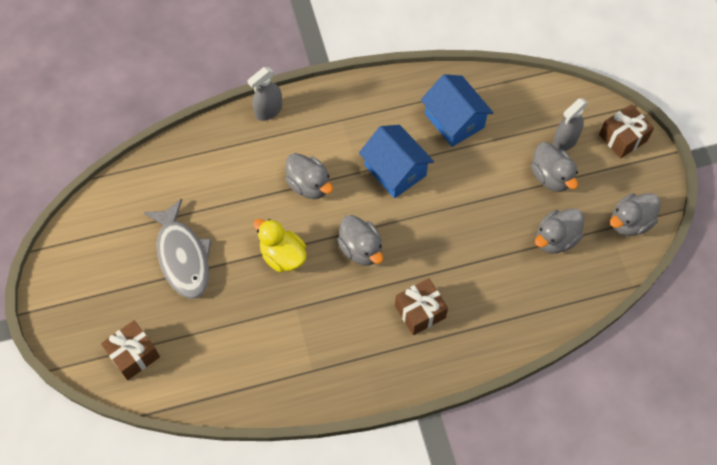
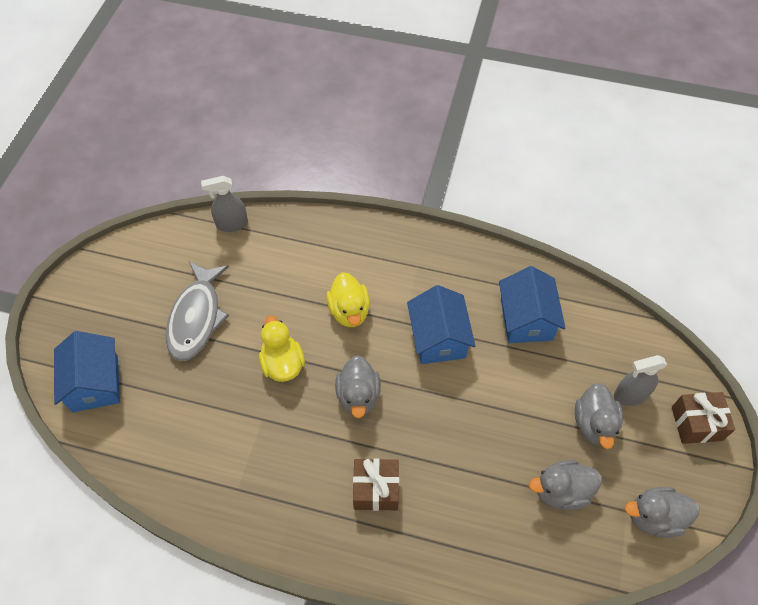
camera: 30 degrees right, 5 degrees down
(133, 355) = (95, 383): brown gift -> blue house
(268, 111) = (356, 227): grey spray bottle -> grey spray bottle (232, 224)
(309, 185) = (349, 311): grey duck -> yellow duck

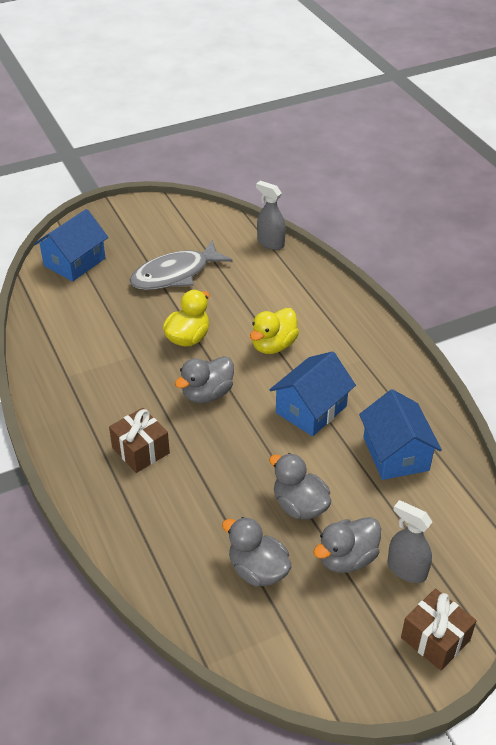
camera: 50 degrees right, 15 degrees down
(526, 319) = (396, 454): blue house -> blue house turned 60 degrees counterclockwise
(654, 517) = (302, 655): grey duck -> grey duck (299, 506)

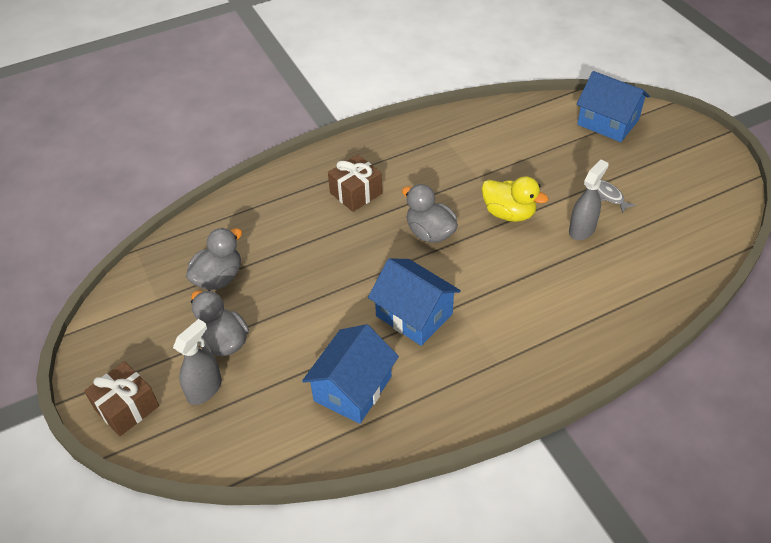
camera: 90 degrees right, 5 degrees up
(175, 274) = (609, 196): grey fish -> grey fish, size x0.42
(270, 243) = (694, 274): grey spray bottle -> grey spray bottle (582, 229)
(273, 345) = (508, 282): yellow duck -> none
(299, 506) = (287, 306): grey duck -> none
(396, 454) = (352, 388): blue house -> blue house turned 45 degrees counterclockwise

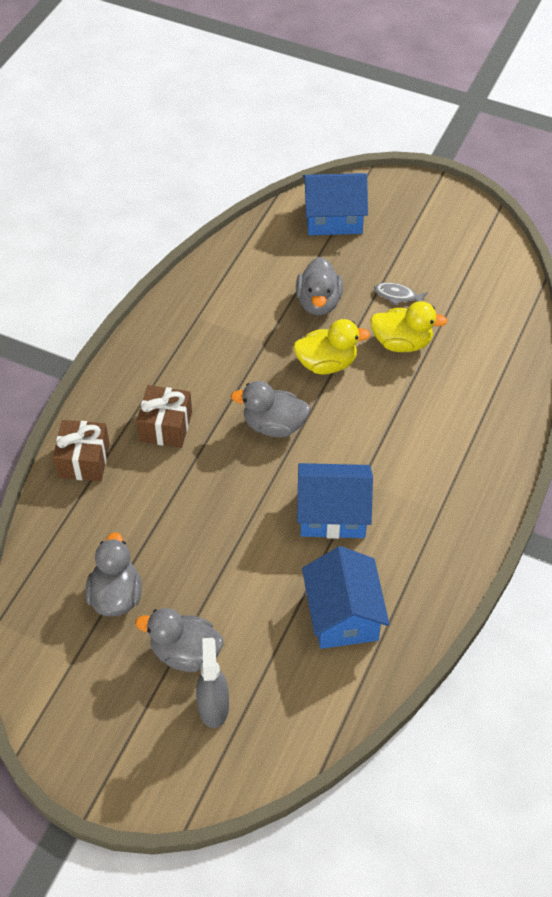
camera: 40 degrees left, 5 degrees up
(126, 407) = (157, 774): brown gift -> brown gift (83, 460)
(542, 171) = (318, 302): none -> grey duck
(582, 229) = (402, 343): grey spray bottle -> yellow duck

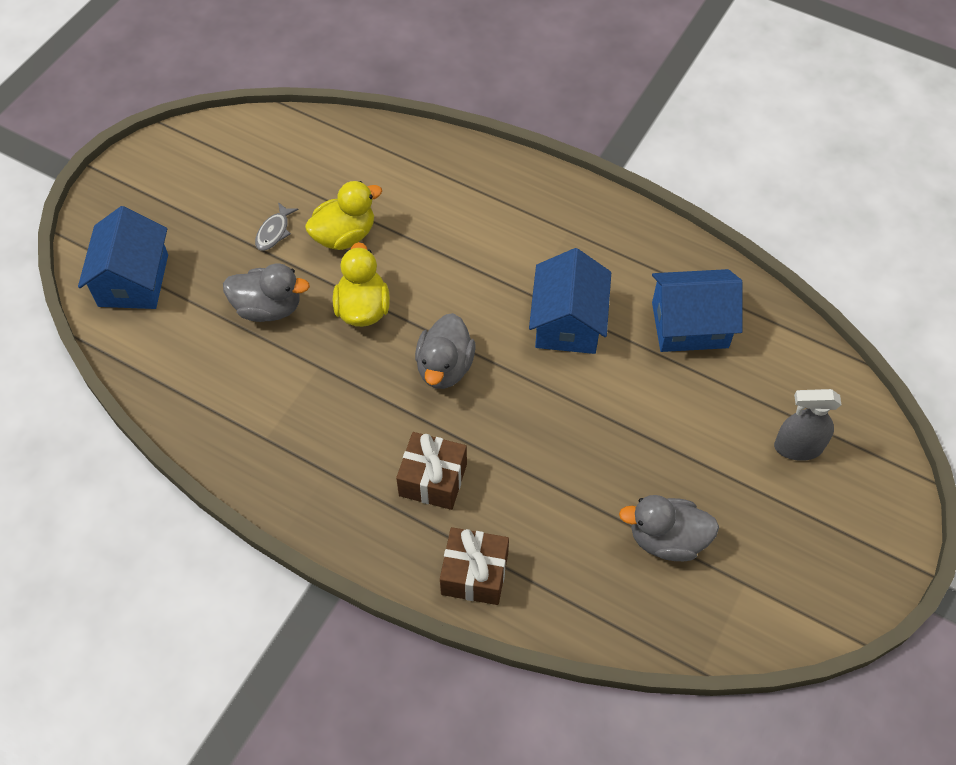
camera: 85 degrees left, 5 degrees up
(185, 653) = (737, 471): grey duck -> none
(402, 343) = (344, 235): yellow duck -> yellow duck turned 45 degrees clockwise

